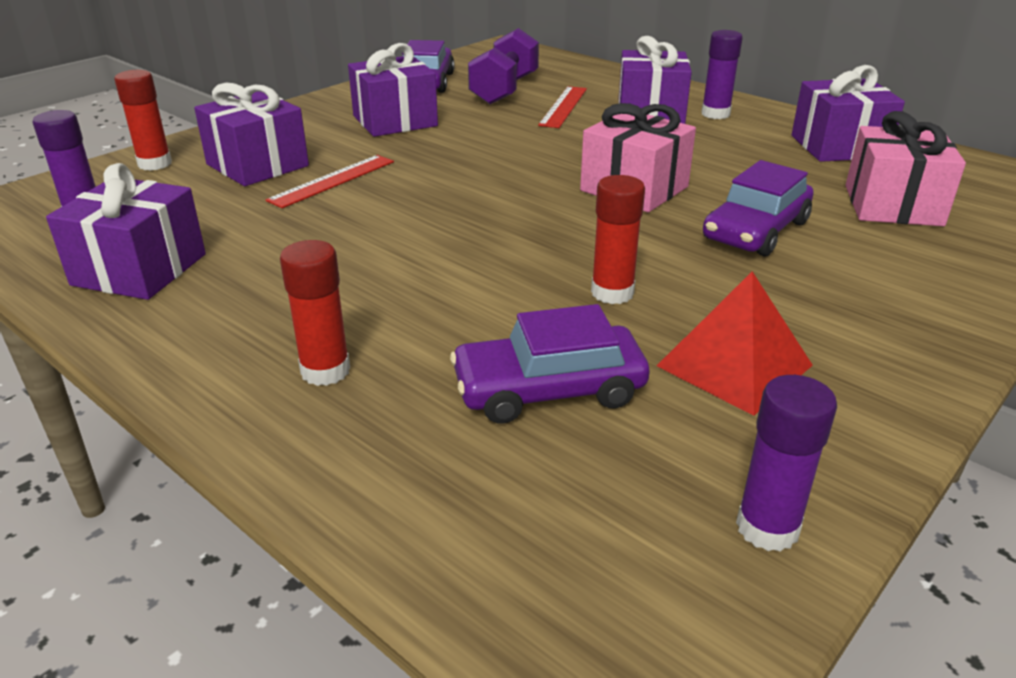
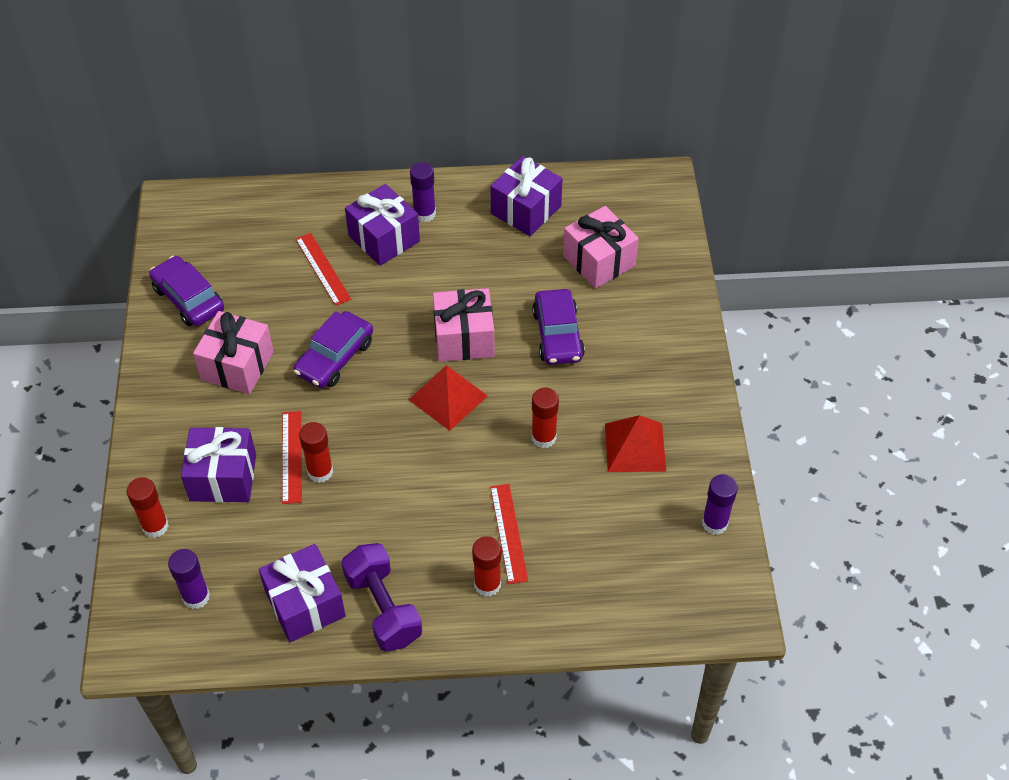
camera: 45 degrees left, 20 degrees up
(336, 200) = (320, 472): none -> red glue stick
(395, 121) = (237, 365): purple gift -> pink gift
(432, 343) = (508, 533): none -> red ruler
(504, 90) = (257, 272): purple dumbbell -> purple dumbbell (383, 608)
(548, 215) = (448, 397): none -> red pyramid
(549, 390) = (583, 519): purple car -> purple car (335, 357)

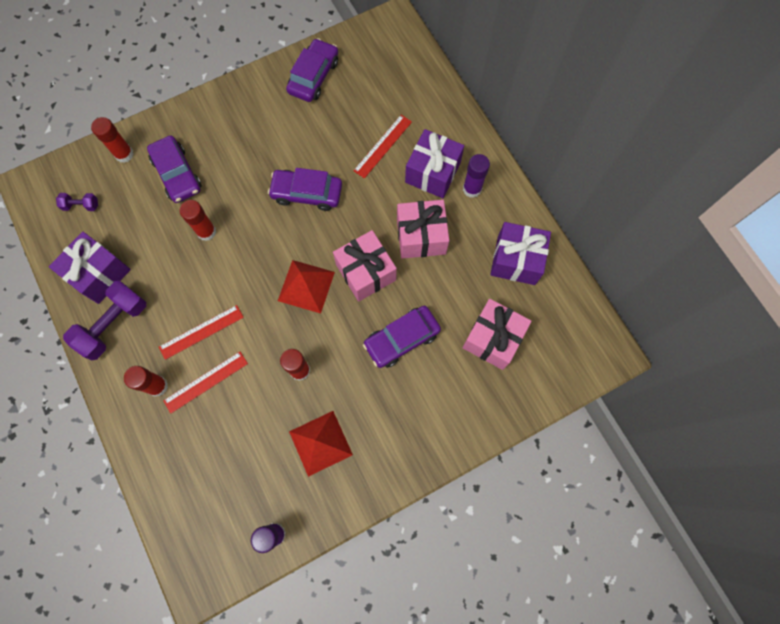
camera: 65 degrees right, 20 degrees up
(196, 597) = (81, 205): purple glue stick -> purple dumbbell
(223, 477) = (177, 174): purple gift -> purple car
(237, 365) = (271, 136): pink gift -> pink gift (421, 236)
(292, 456) = (211, 208): red ruler -> red ruler (201, 332)

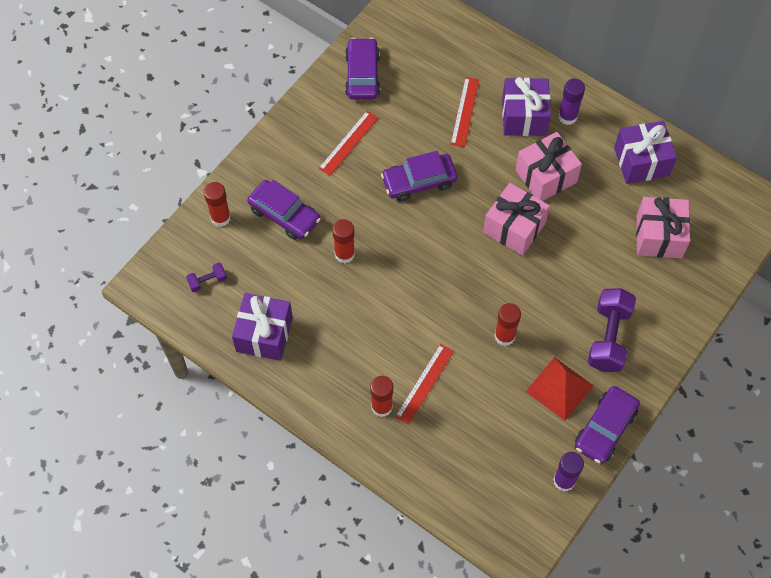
camera: 25 degrees left, 10 degrees down
(114, 325) = (307, 372): purple dumbbell -> purple dumbbell (608, 338)
(201, 332) = (394, 343): red ruler -> red ruler (348, 143)
(306, 286) = (467, 262): red pyramid -> none
(402, 339) = (580, 270): purple car -> purple car (605, 429)

